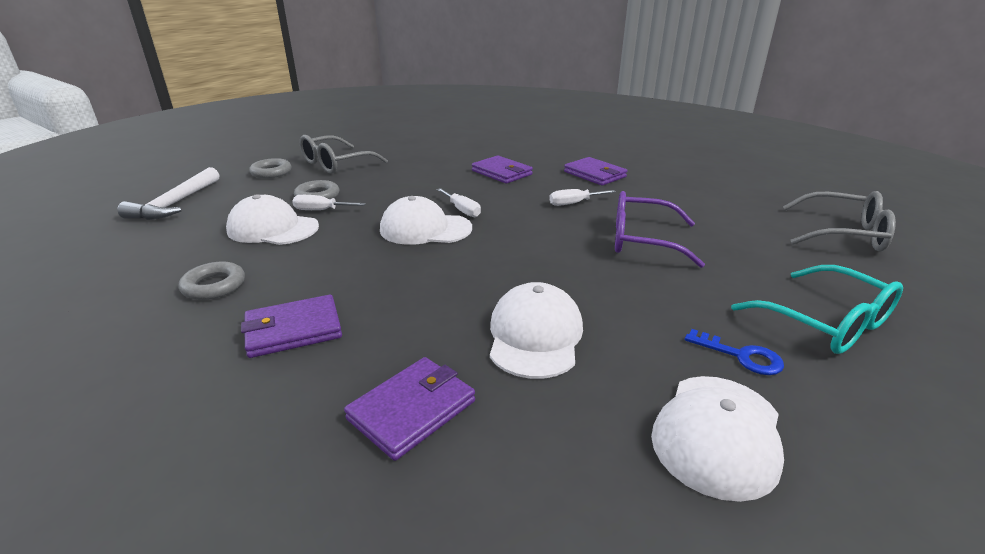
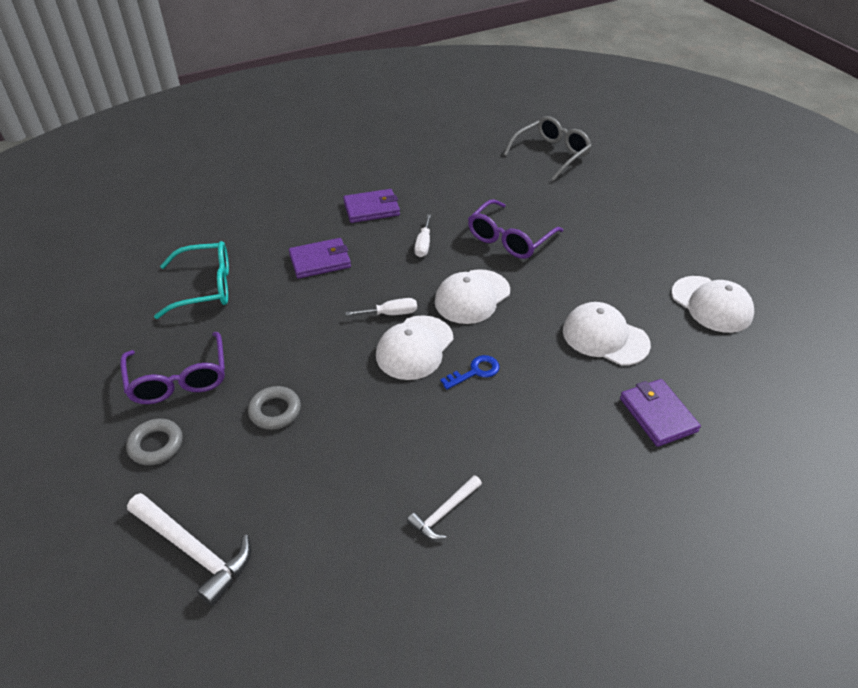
camera: 65 degrees left, 15 degrees up
(214, 286) = (444, 513): grey ring -> white hammer
(273, 228) = (340, 458): white cap -> white cap (472, 297)
(293, 330) = (544, 462): purple wallet -> none
(321, 210) = (318, 413): white screwdriver -> none
(336, 164) = (178, 378): grey glasses -> purple glasses
(741, 356) = (657, 265): blue key -> blue key (475, 372)
(825, 322) = (640, 219): turquoise glasses -> turquoise glasses (204, 287)

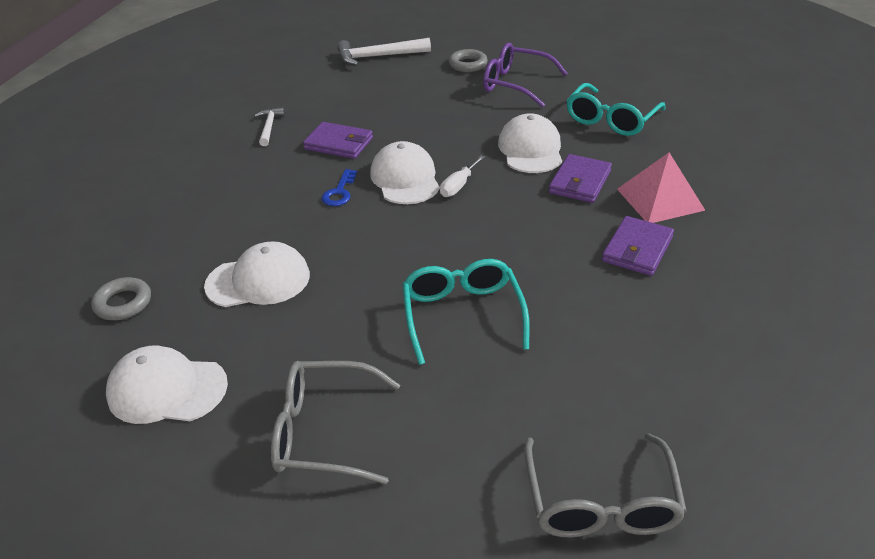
camera: 135 degrees right, 5 degrees down
(275, 411) = (434, 105): grey ring -> grey ring (123, 303)
(305, 221) = (660, 199): none -> pink pyramid
(423, 245) = (529, 250): white screwdriver -> none
(472, 297) = (416, 237): white cap -> white cap (530, 149)
(510, 238) = (462, 315): purple glasses -> turquoise glasses
(638, 235) = (325, 431): none -> grey glasses
(657, 414) = (164, 250): purple wallet -> purple wallet (339, 143)

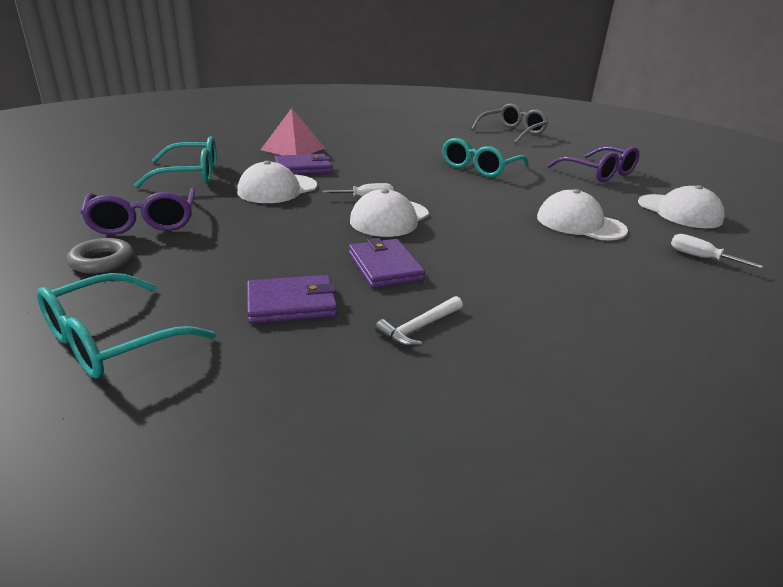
camera: 135 degrees left, 10 degrees down
(123, 303) = (700, 257): grey ring -> white screwdriver
(325, 431) = (598, 173): grey glasses -> purple glasses
(339, 192) = (451, 235): blue key -> none
(378, 57) = (113, 340): white hammer -> turquoise glasses
(637, 249) = (354, 146): purple wallet -> purple wallet (291, 303)

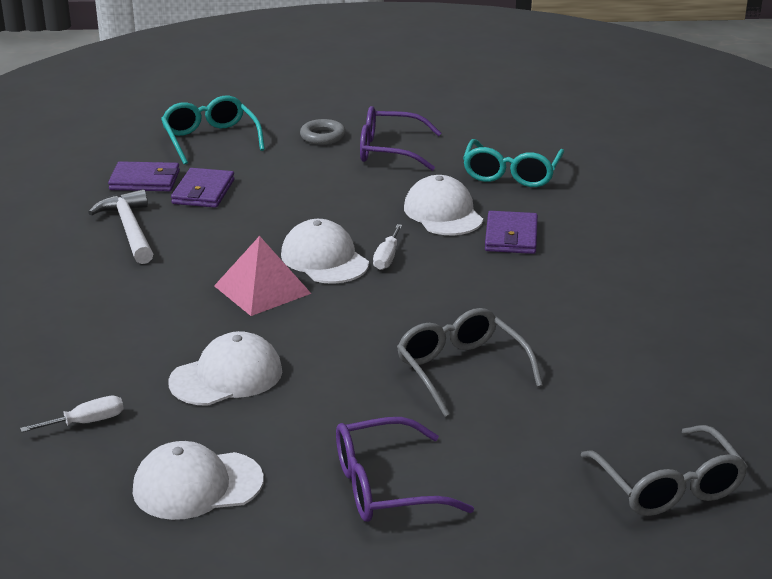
camera: 115 degrees right, 0 degrees up
(293, 149) = (598, 241): pink pyramid -> pink pyramid (262, 289)
(385, 267) = (226, 235): purple wallet -> purple wallet (145, 180)
(419, 328) = (129, 229): white hammer -> white hammer, size x1.68
(480, 167) = (462, 370): turquoise glasses -> grey glasses

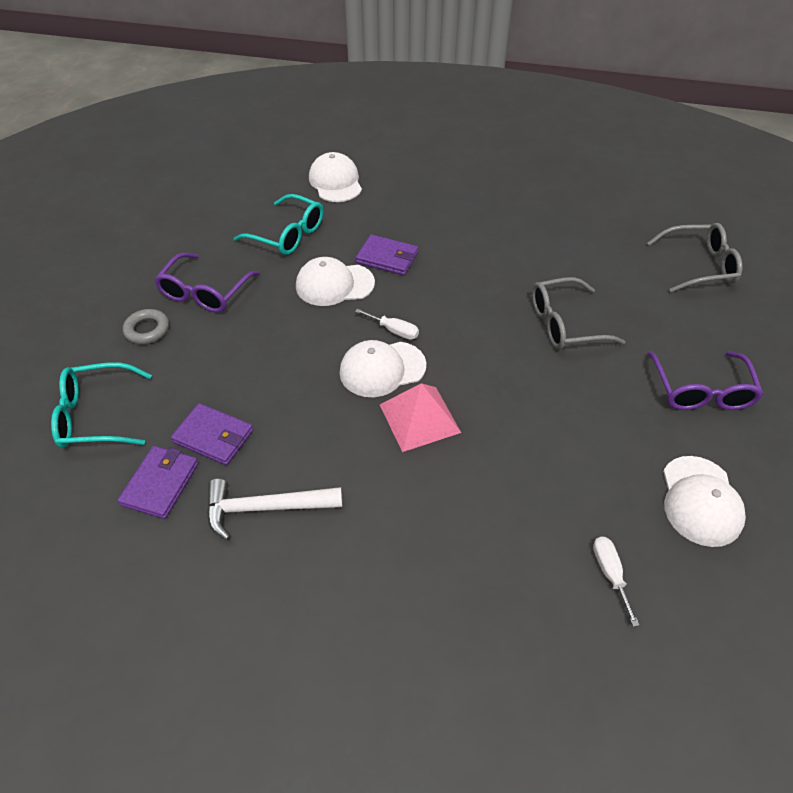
camera: 75 degrees left, 20 degrees up
(226, 376) = (552, 462): white cap -> white cap (335, 182)

